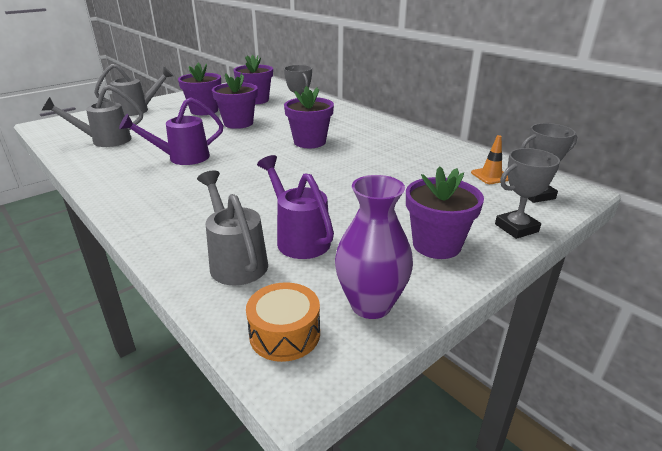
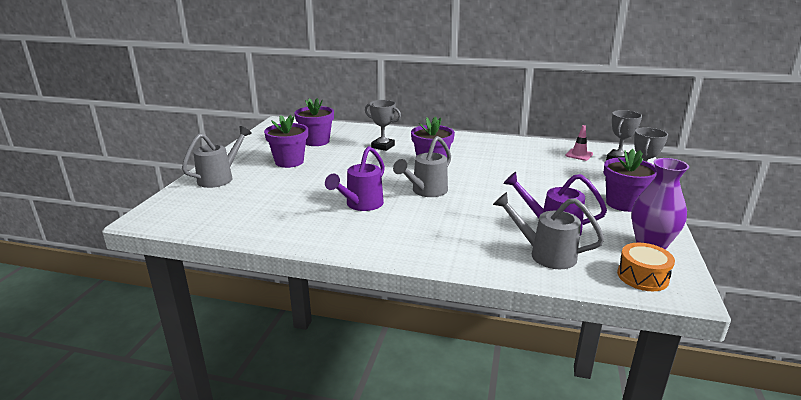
camera: 35 degrees left, 5 degrees down
(105, 141) = (254, 213): grey watering can -> grey watering can (426, 191)
(238, 123) = (345, 164): purple flower pot -> none
(491, 176) = (579, 155): orange traffic cone -> pink traffic cone

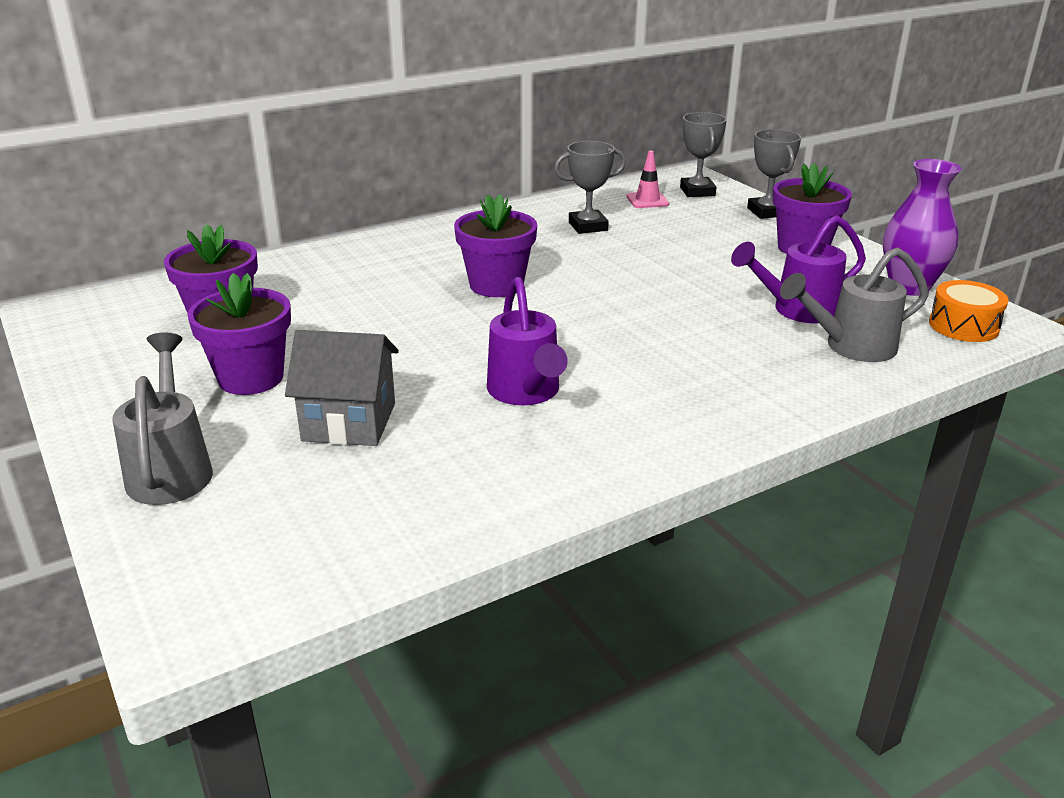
camera: 45 degrees left, 5 degrees up
(288, 187) = (349, 422): none -> grey house
(383, 146) = (363, 285): grey trophy -> grey trophy (588, 226)
(426, 191) = (571, 330): grey watering can -> none

